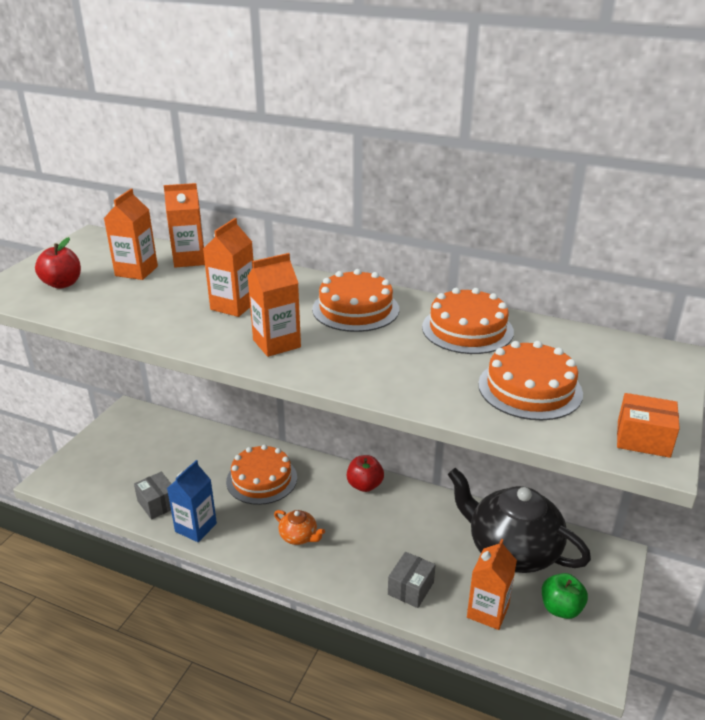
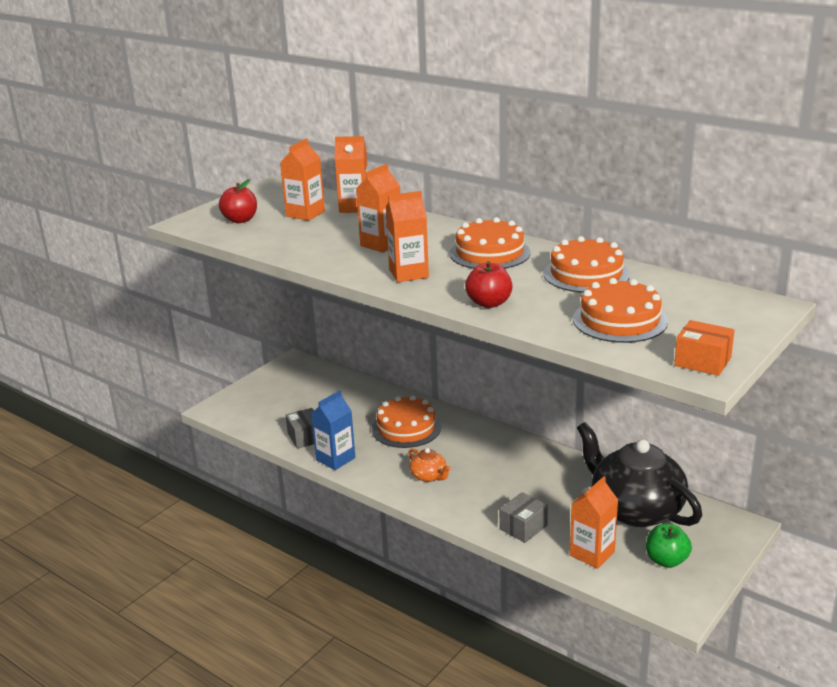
camera: 15 degrees right, 5 degrees down
(364, 485) = (505, 443): red apple -> red apple (489, 303)

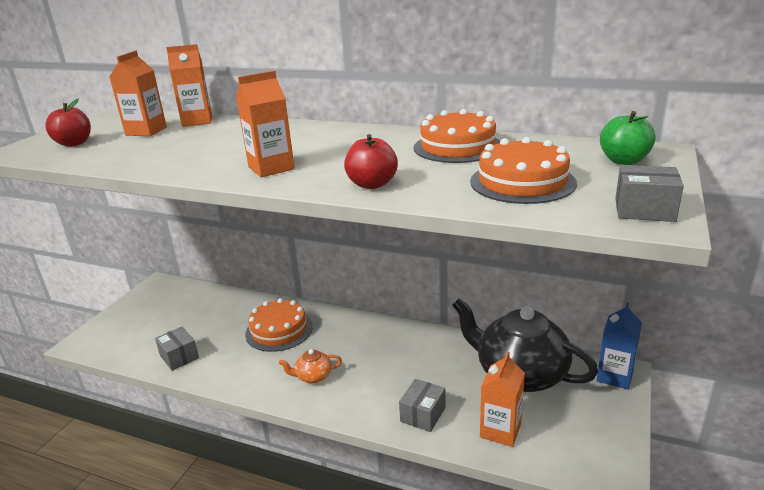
camera: 15 degrees left, 0 degrees up
(335, 459) = (214, 375): blue carton -> blue carton (614, 376)
(381, 244) = (233, 146): orange carton -> none
(429, 476) = (313, 376): orange teapot -> orange teapot turned 135 degrees clockwise
(489, 253) = (350, 141): orange cake -> none
(666, 560) = (573, 423): green apple -> green apple (624, 161)
(702, 361) = (644, 210): orange box -> grey box

